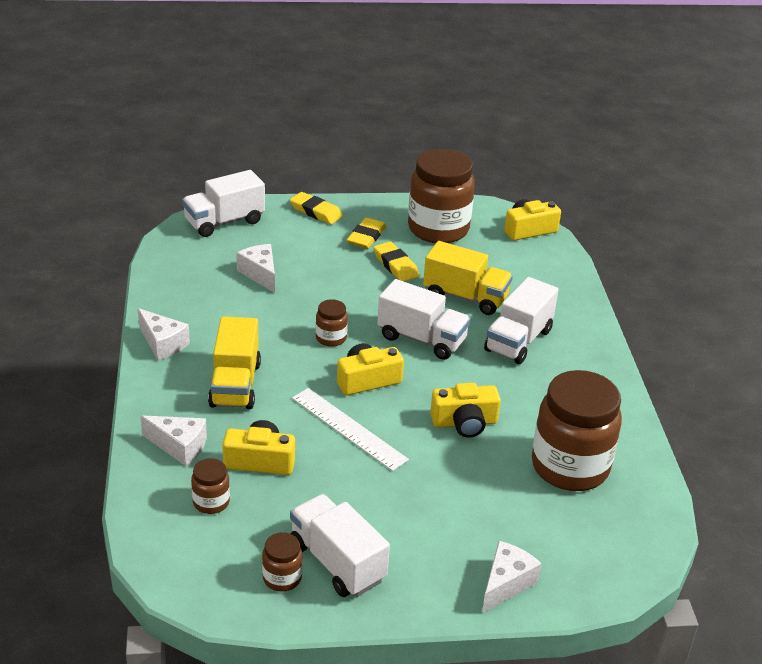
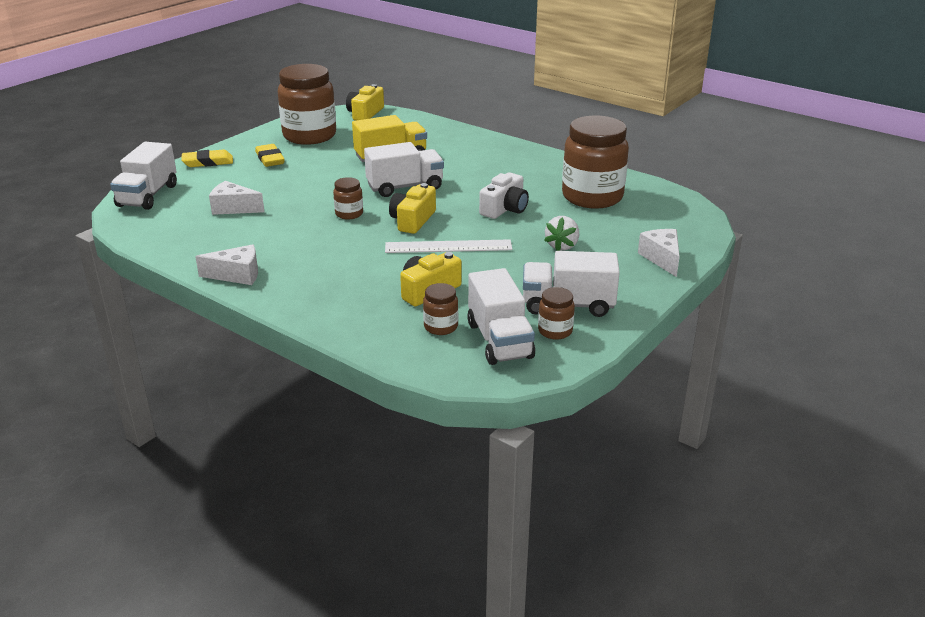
camera: 45 degrees left, 5 degrees down
(179, 446) = (362, 315): white cheese -> none
(235, 384) = (334, 266): yellow truck -> none
(395, 265) = (318, 163): yellow eraser -> none
(441, 500) = (562, 246): none -> white strawberry
(464, 422) = (505, 209): yellow camera -> white camera
(518, 340) = (459, 161): white truck -> white truck (499, 340)

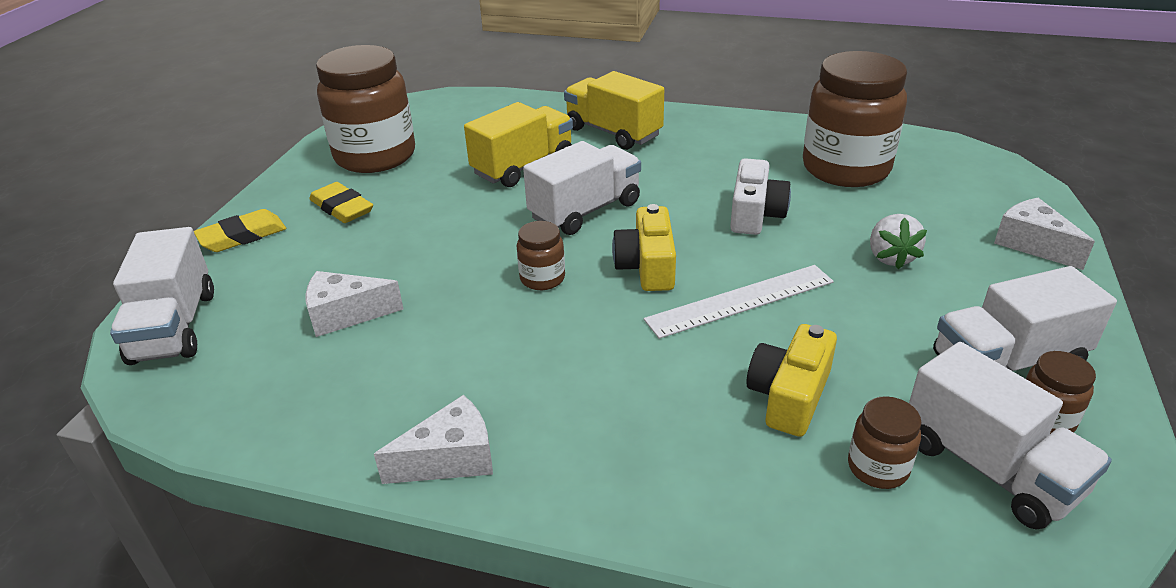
camera: 20 degrees left, 5 degrees up
(365, 114) = (429, 105): yellow camera -> none
(464, 149) = (613, 132): none -> yellow truck

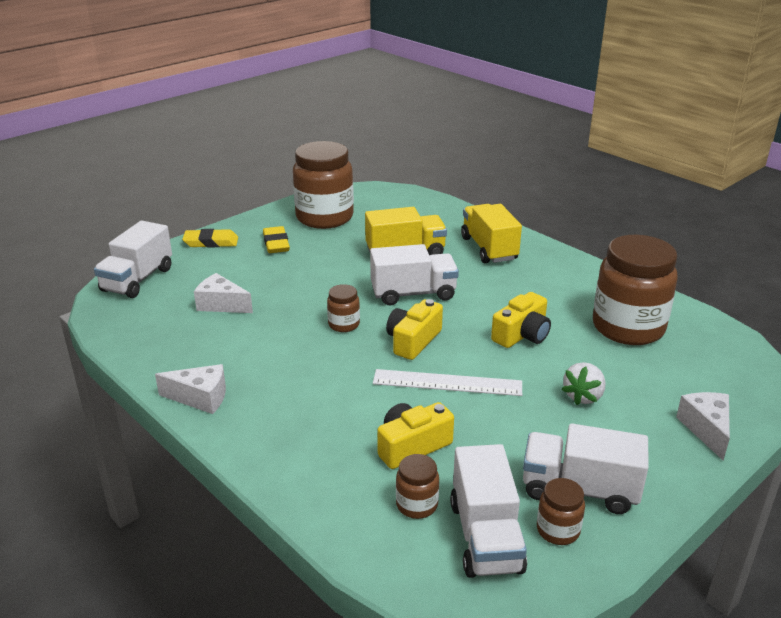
camera: 30 degrees right, 5 degrees down
(755, 214) = (522, 335): white camera -> yellow camera

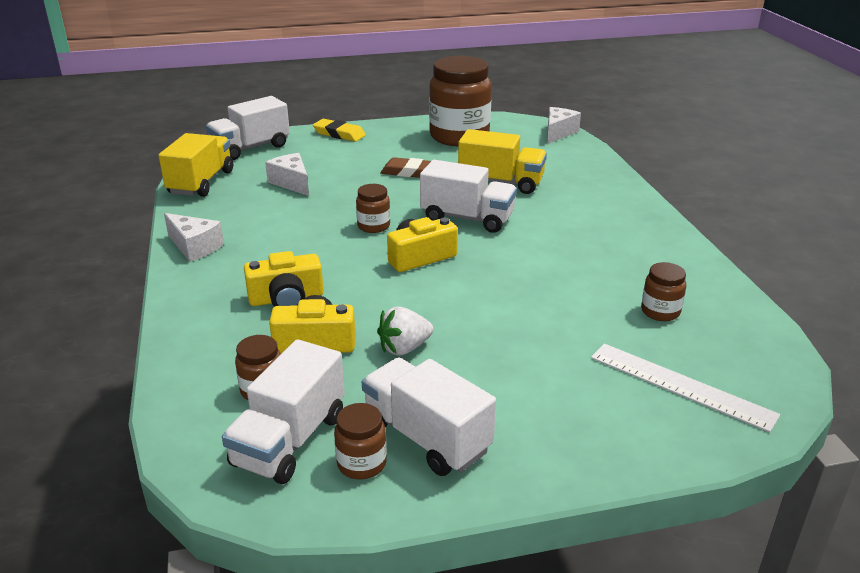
camera: 30 degrees right, 0 degrees up
(276, 243) = (392, 147): yellow eraser -> none
(318, 263) = (409, 172): none -> brown eraser
(447, 382) = (409, 301): white ruler -> white ruler (681, 385)
(488, 248) = (590, 199): yellow truck -> yellow truck (201, 182)
(522, 335) = (533, 283): yellow camera -> yellow camera (286, 299)
(583, 396) = (531, 358): white strawberry -> white strawberry (404, 348)
(628, 328) = (660, 312): brown jar -> brown jar, size x0.44
(706, 429) = (635, 437): white cheese -> white cheese (558, 133)

